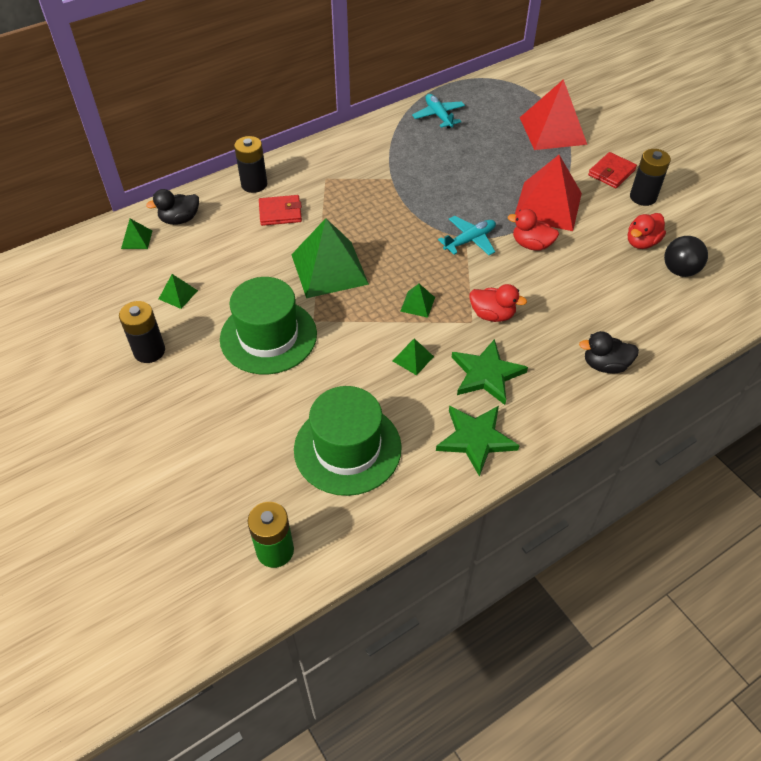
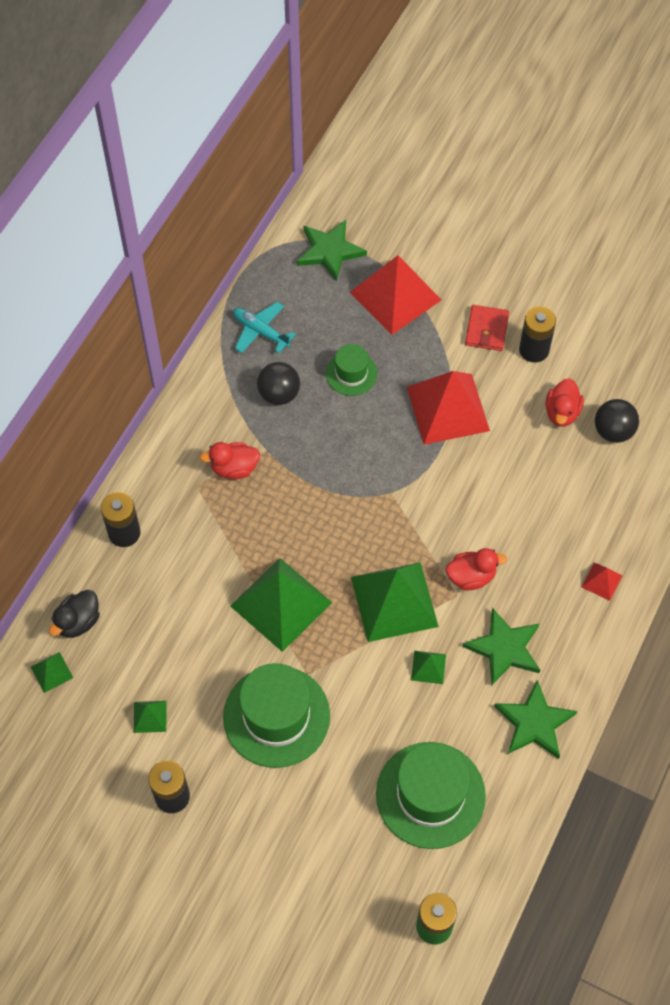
camera: 30 degrees left, 10 degrees up
(280, 213) = (180, 557): red wallet -> none
(417, 304) = (394, 601): green pyramid -> green pyramid, size x2.31
(425, 152) = (279, 394): none -> black ball
(470, 240) = (397, 495): turquoise plane -> none
(487, 160) = (351, 373): none -> green hat
(521, 92) = (329, 251): none -> green star
(531, 245) = (460, 469): red duck -> red duck (234, 468)
(605, 365) = (601, 581): black duck -> red pyramid

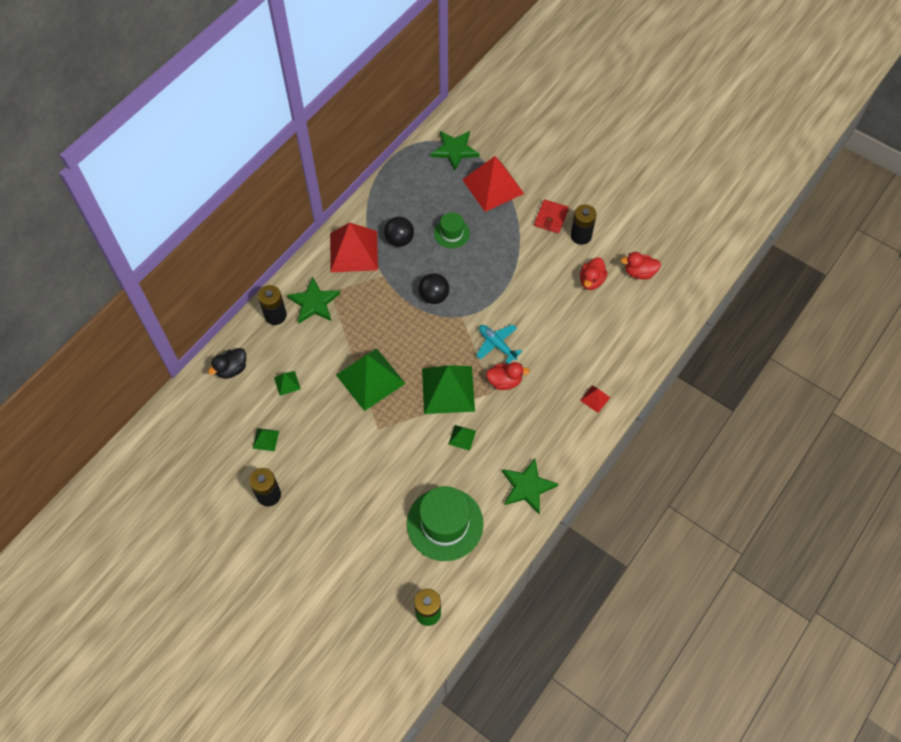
camera: 10 degrees right, 0 degrees up
(51, 672) = (207, 399): green pyramid -> green pyramid (287, 383)
(234, 468) = (358, 284): red duck -> red duck (639, 272)
(260, 331) = (396, 197): turquoise plane -> turquoise plane (497, 345)
(276, 716) = (351, 453): green hat -> none
(448, 409) = (513, 266): red pyramid -> red pyramid (354, 251)
(504, 648) = (517, 433): green star -> green star (314, 303)
(613, 431) = (624, 299): black ball -> black ball (434, 296)

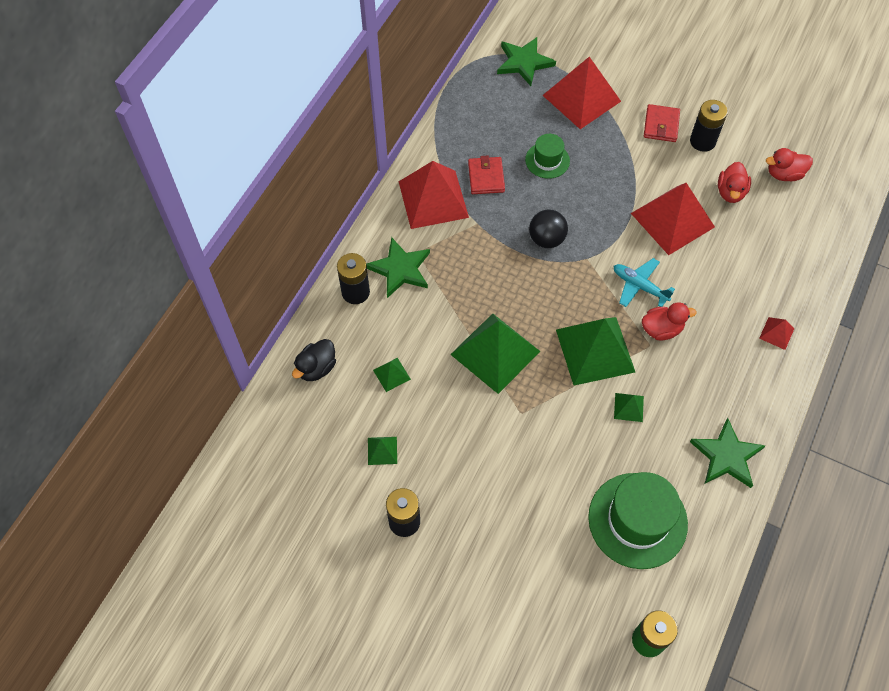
camera: 10 degrees left, 0 degrees up
(399, 240) = (486, 177): black ball -> red wallet
(538, 296) = (672, 220): none -> red pyramid

